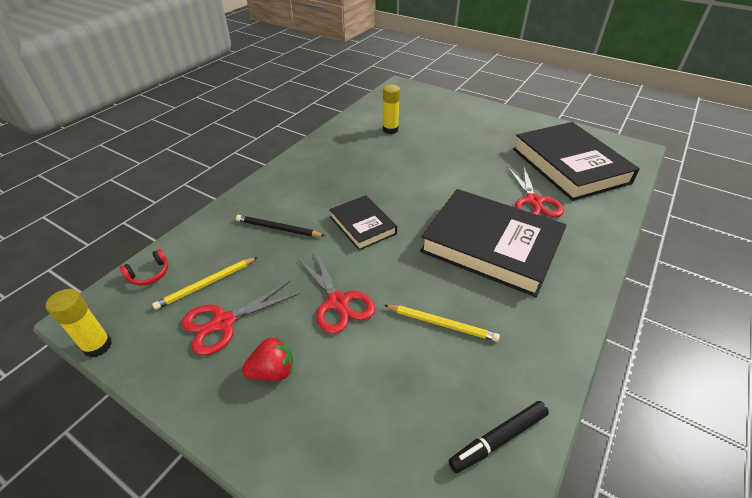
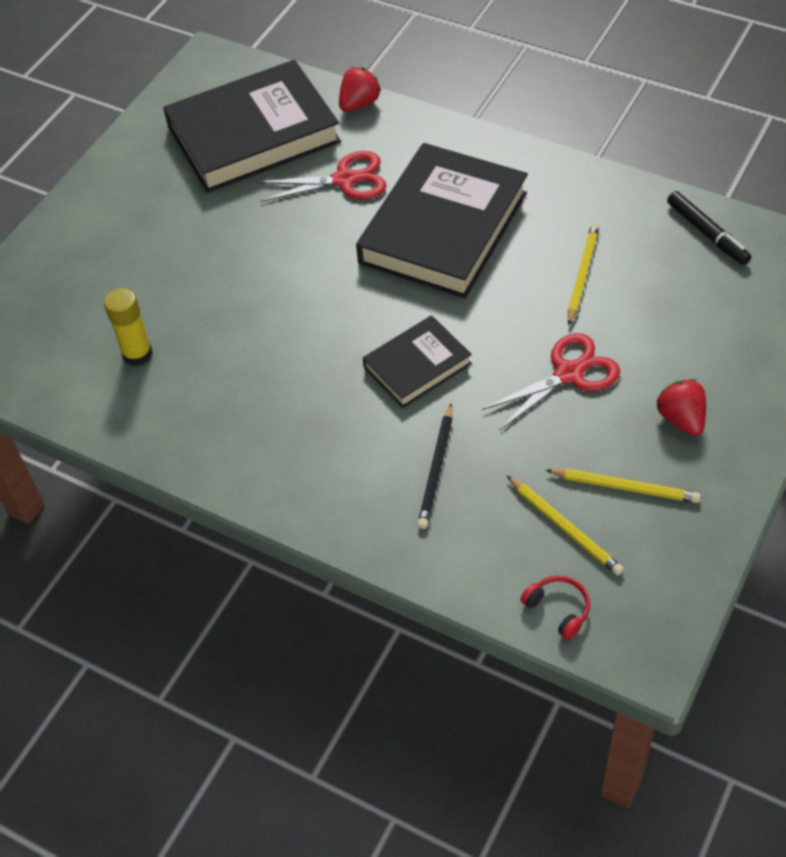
camera: 90 degrees left, 10 degrees up
(97, 346) = (691, 616): yellow glue stick -> none
(223, 322) = (625, 487): red scissors -> yellow pencil
(617, 211) = (359, 104): none -> red strawberry

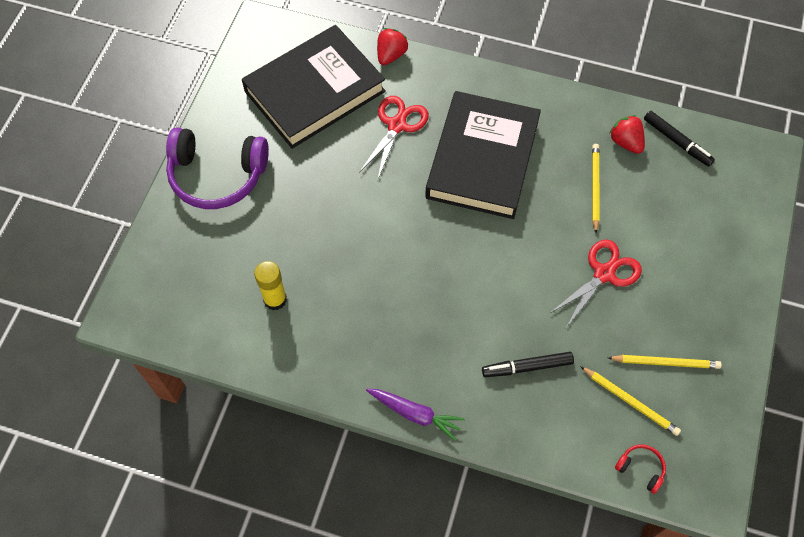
camera: 15 degrees left, 10 degrees up
(108, 213) = (217, 175): none -> purple headphones
(275, 504) = (415, 414): none -> purple carrot
(345, 180) = (397, 125): red scissors -> red scissors turned 45 degrees counterclockwise
(417, 365) = (491, 281): black book -> none
(436, 469) = (527, 367): black pencil -> black marker
(681, 419) = (692, 300): red strawberry -> red strawberry (625, 142)

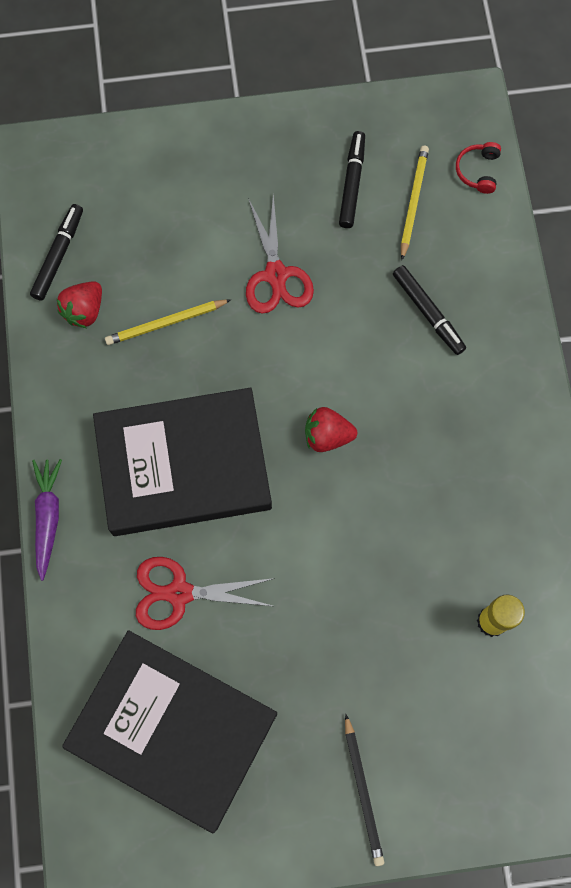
camera: 115 degrees left, 10 degrees up
(217, 175) = (363, 791): purple headphones -> black pencil
(391, 55) = (67, 654): red strawberry -> red strawberry (327, 436)
(415, 414) = (540, 403): purple carrot -> purple carrot (48, 517)
(604, 273) = (276, 275): red scissors -> red scissors turned 120 degrees counterclockwise
(665, 362) = (352, 183): yellow pencil -> black marker

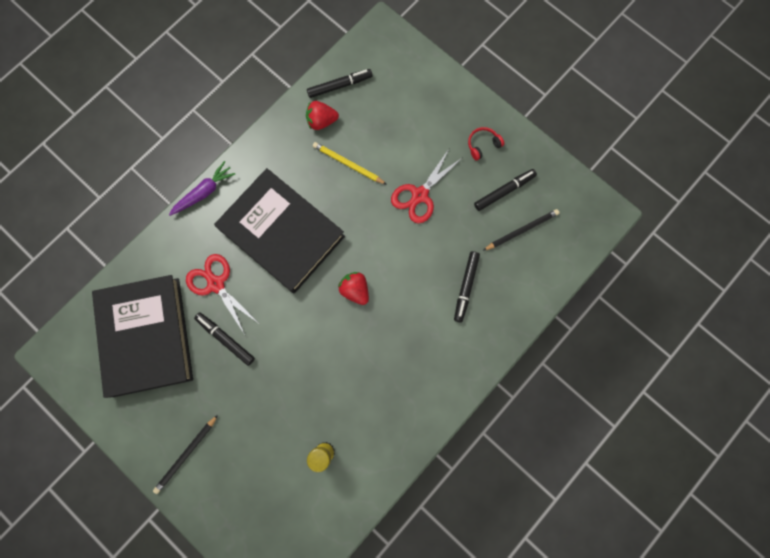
camera: 50 degrees right, 5 degrees up
(259, 634) = (226, 339): none -> black marker
(413, 202) = (521, 230): yellow pencil -> black pencil
(478, 171) = (570, 249): red headphones -> red headphones (483, 145)

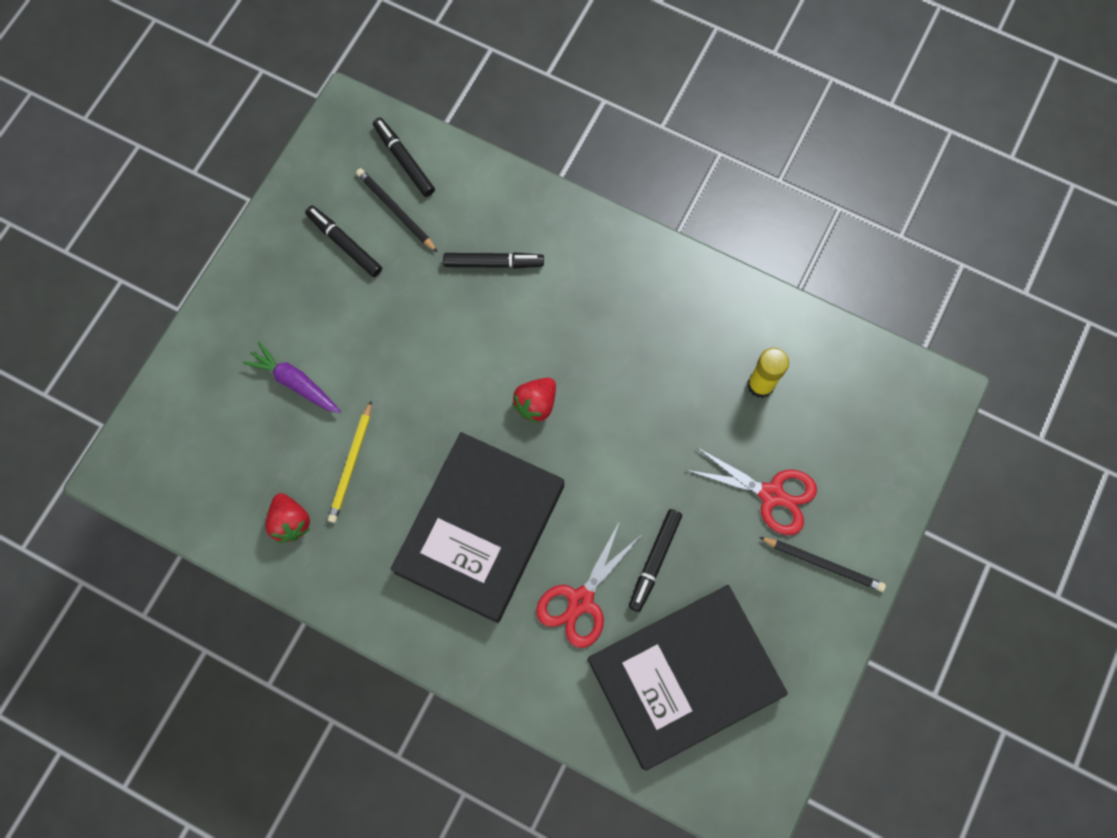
camera: 105 degrees left, 5 degrees down
(204, 192) = (445, 666): purple carrot -> purple carrot (295, 382)
(340, 86) = (225, 511): black marker -> black marker (404, 160)
(419, 195) = (376, 353): red scissors -> red scissors (771, 495)
(483, 145) = (280, 286): red headphones -> none

